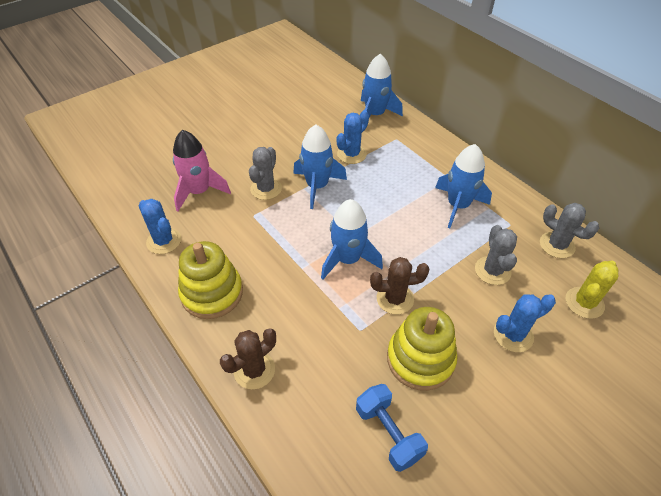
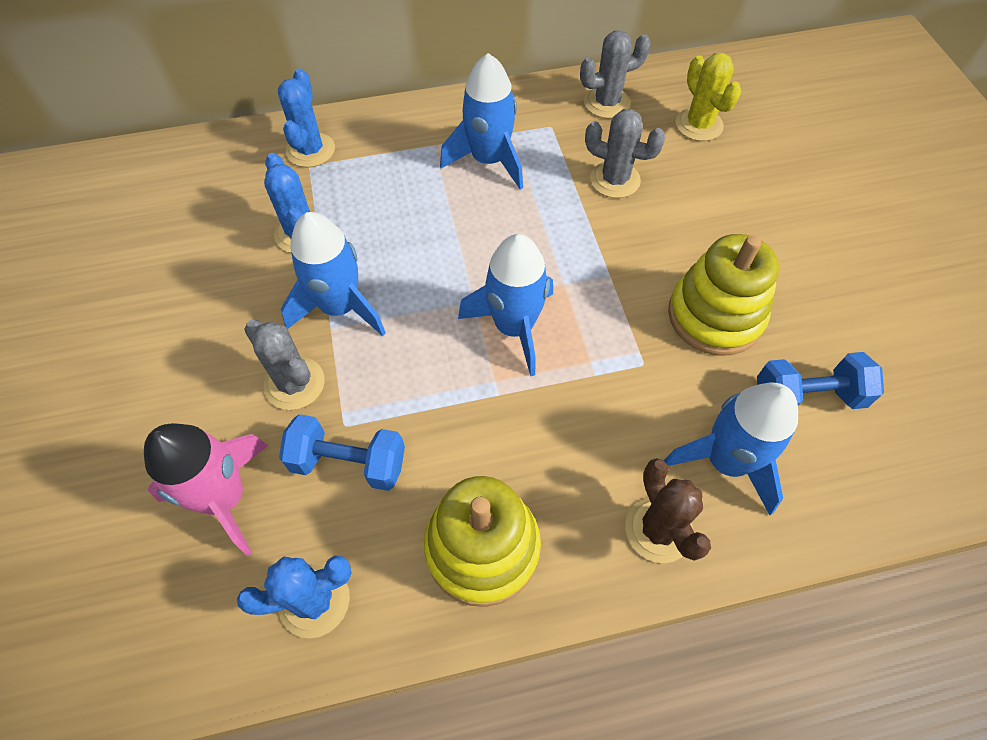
camera: 65 degrees left, 10 degrees up
(234, 225) = (349, 463): none -> blue dumbbell
(375, 115) = (234, 166): blue rocket -> blue rocket (726, 461)
(395, 299) = (610, 301): brown cactus -> none
(513, 335) = (716, 208): blue cactus -> blue cactus (310, 150)

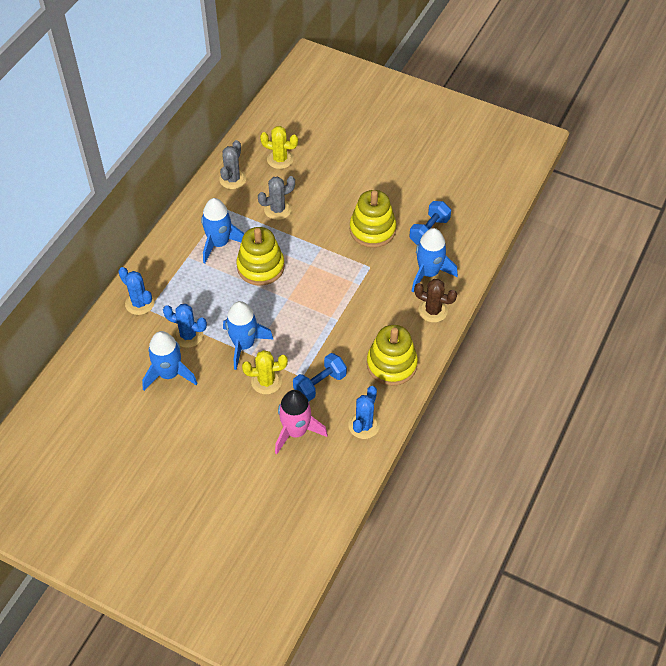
camera: 50 degrees left, 5 degrees down
(294, 383) = (266, 381): grey cactus -> yellow cactus
(497, 230) = (260, 267): none -> yellow stacking toy
(514, 327) = (313, 294): blue rocket -> blue rocket (169, 374)

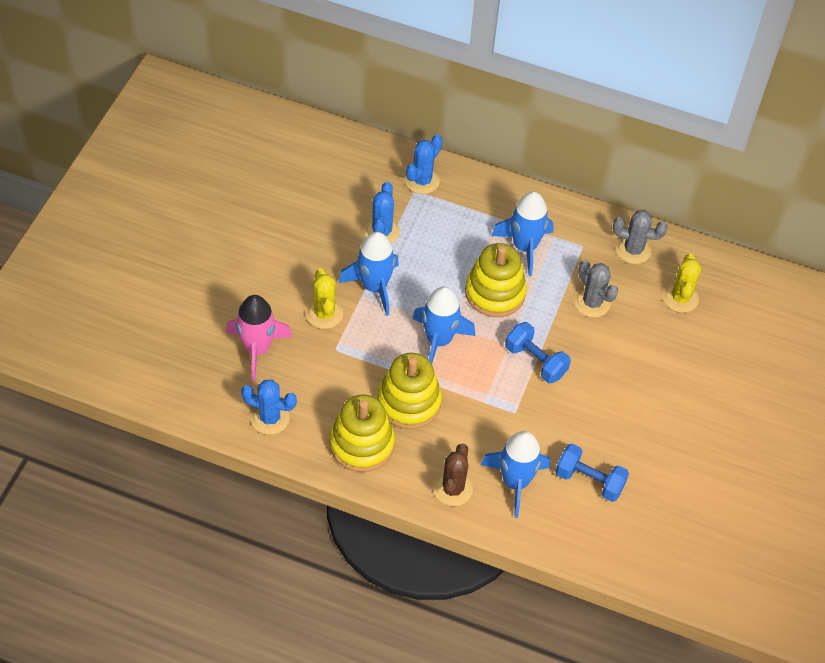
camera: 80 degrees right, 0 degrees up
(169, 374) = (326, 220): blue rocket -> blue rocket (439, 340)
(320, 384) = (325, 368): blue dumbbell -> blue dumbbell (535, 361)
(372, 230) = (578, 412): yellow stacking toy -> yellow stacking toy (409, 402)

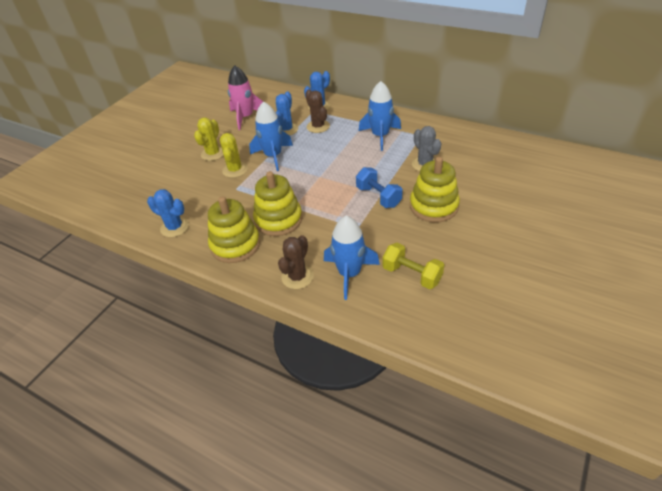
camera: 15 degrees right, 10 degrees down
(257, 349) = (182, 188): pink rocket -> pink rocket (246, 117)
(429, 225) = (318, 126): none -> brown cactus
(439, 340) = (310, 184): blue rocket -> none
(495, 293) = (355, 159): yellow stacking toy -> yellow stacking toy (433, 206)
(589, 481) = (411, 275): blue dumbbell -> yellow dumbbell
(633, 250) = (456, 137): grey cactus -> none
(680, 298) = (491, 162): yellow cactus -> yellow cactus (213, 153)

